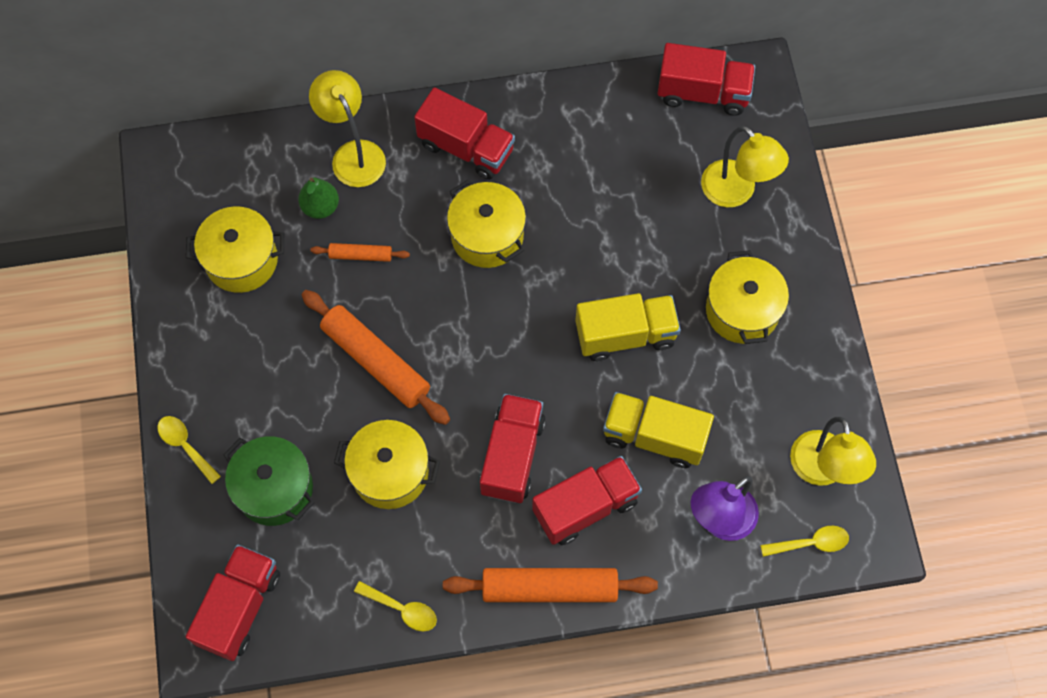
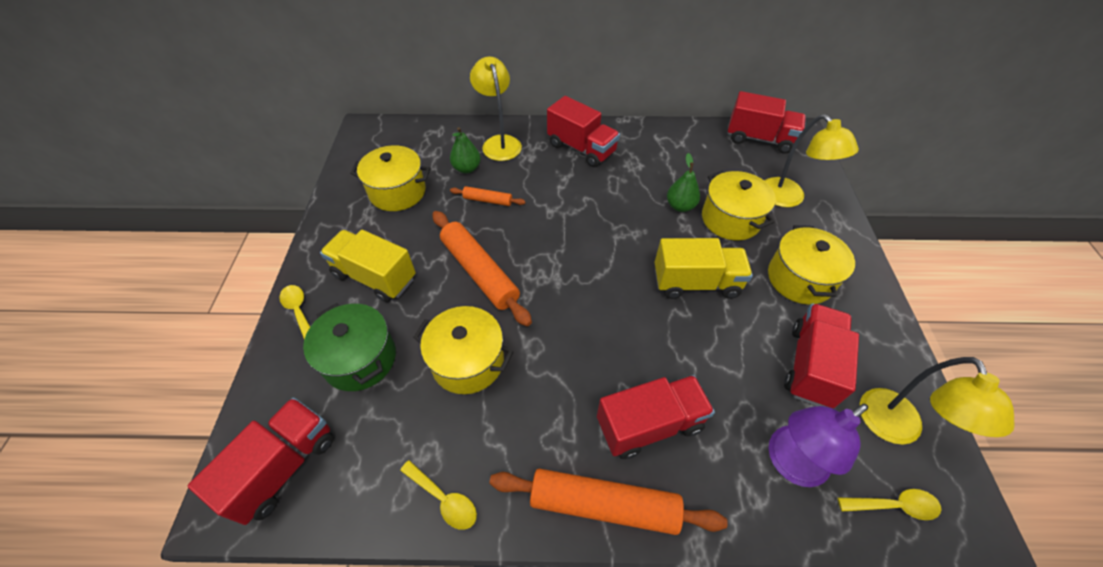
camera: 10 degrees right, 15 degrees down
(487, 236) = (588, 201): yellow pot -> yellow pot (730, 219)
(512, 456) = (583, 365): red truck -> red truck (810, 365)
(602, 226) = (680, 206): none -> green pear
(654, 436) = (720, 369): yellow truck -> yellow truck (375, 277)

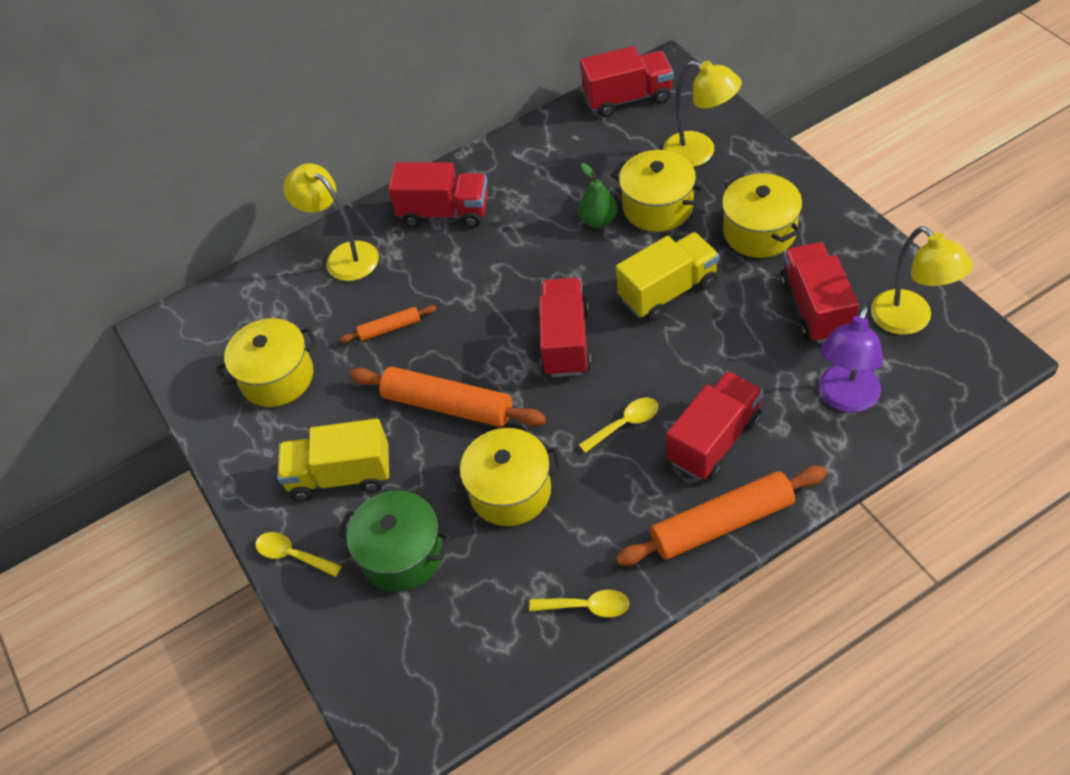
camera: 25 degrees left, 0 degrees up
(283, 467) = (418, 680): red truck -> red truck (565, 342)
(467, 168) = (333, 307): green pear -> none
(894, 505) = (939, 381): yellow spoon -> yellow spoon (625, 424)

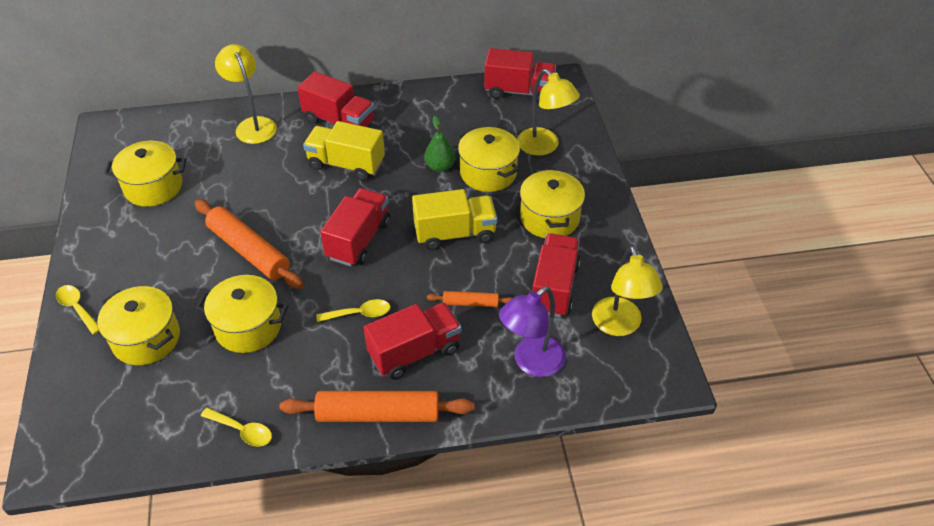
camera: 15 degrees right, 5 degrees down
(340, 475) = (146, 268): yellow truck -> yellow truck (346, 164)
(390, 328) = (248, 184): orange rolling pin -> orange rolling pin (470, 303)
(402, 554) = (146, 339): green pot -> yellow pot

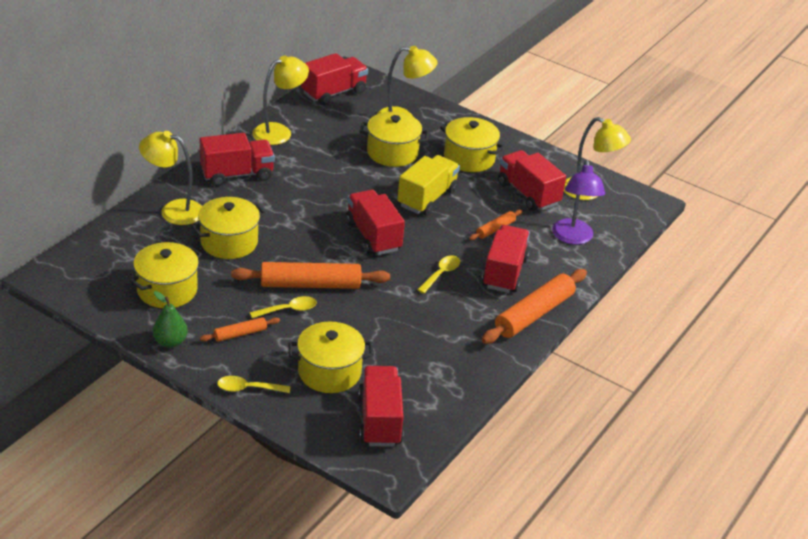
camera: 50 degrees left, 10 degrees down
(113, 413) = (379, 420): none -> red truck
(141, 258) = (240, 334): none -> orange rolling pin
(242, 431) = (473, 373): yellow spoon -> yellow spoon (288, 310)
(248, 327) = (385, 323): yellow pot -> yellow pot (229, 242)
(346, 164) = (289, 198): yellow truck -> none
(424, 103) = (279, 132): none -> yellow lamp
(440, 166) = (355, 165): green pear -> green pear (170, 342)

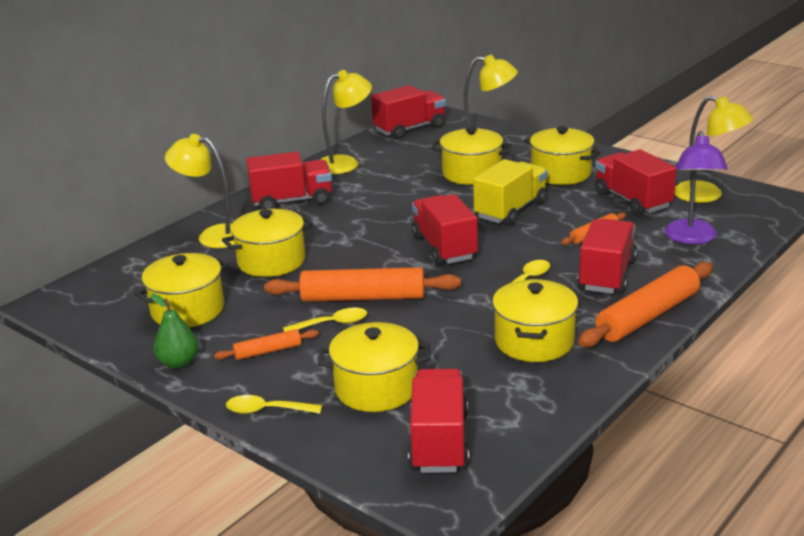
camera: 10 degrees right, 10 degrees down
(447, 334) = (534, 341): none -> yellow pot

